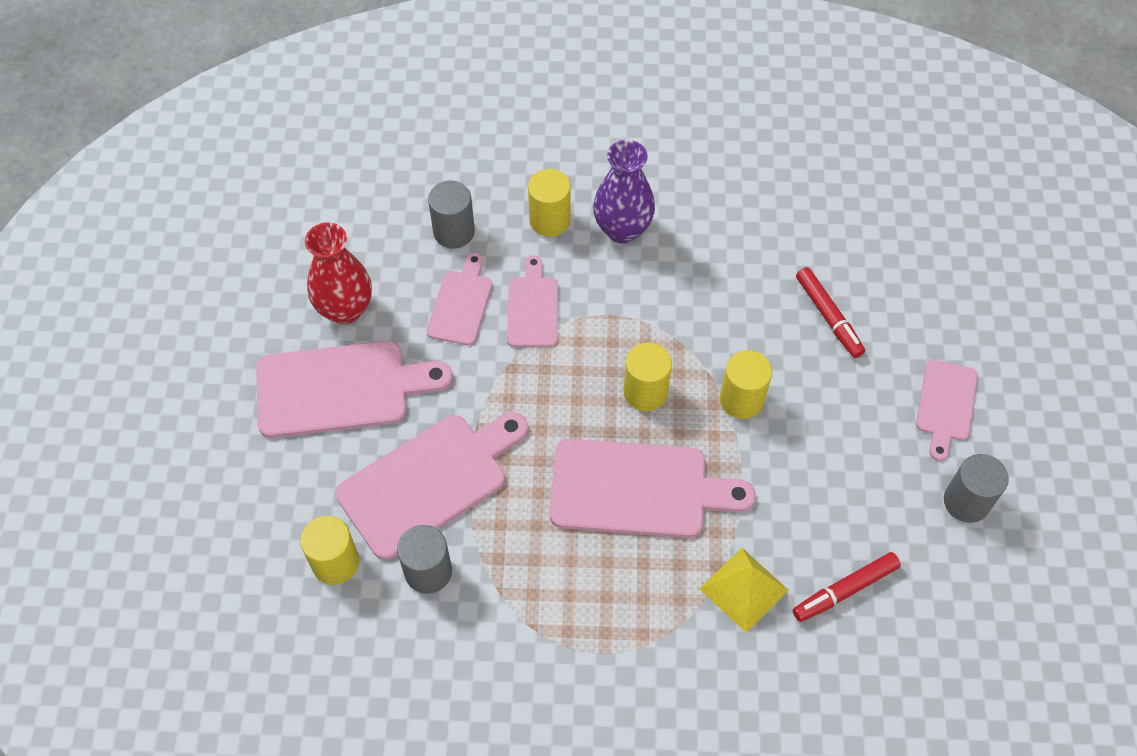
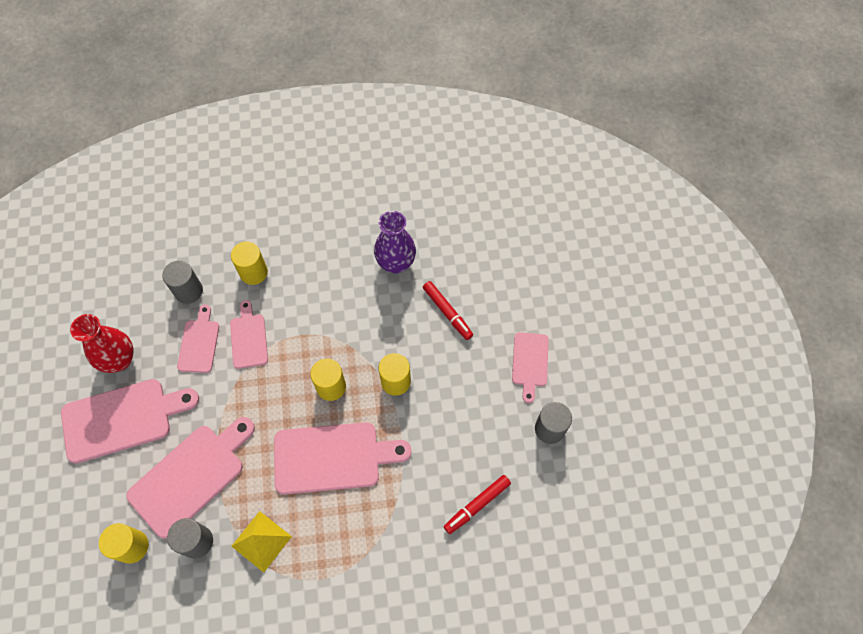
camera: 10 degrees left, 5 degrees up
(622, 229) = (304, 271): purple vase -> purple vase (396, 263)
(743, 589) = (410, 516): yellow pyramid -> yellow pyramid (261, 541)

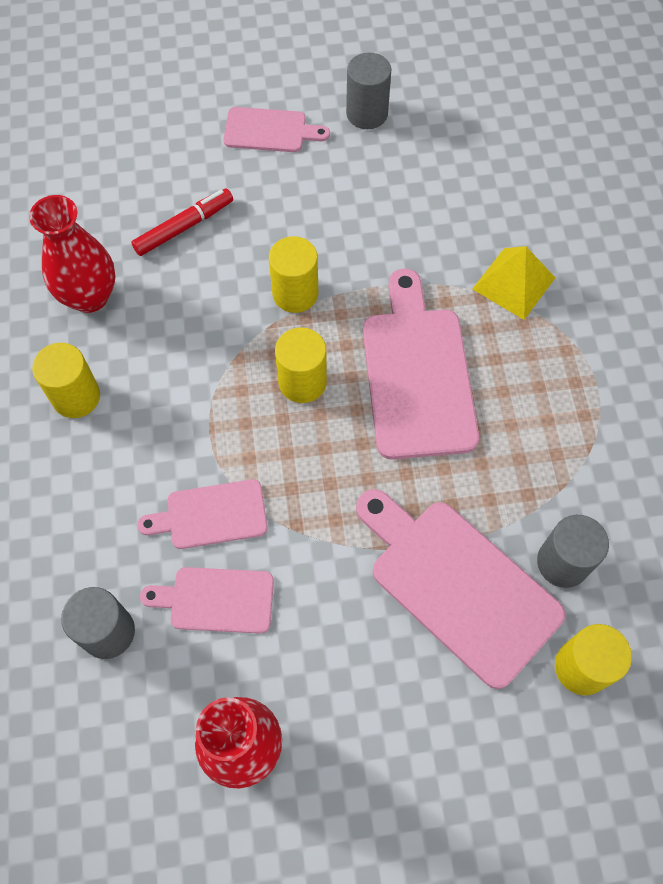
camera: 90 degrees left, 0 degrees up
(122, 419) = (359, 721): pink cutting board -> none
(253, 272) = (81, 518): yellow cylinder -> yellow cylinder (76, 397)
(261, 541) = (552, 466): yellow pyramid -> yellow pyramid (514, 283)
(396, 263) = (89, 296): purple vase -> red vase
(477, 505) = (476, 196): red marker -> none

